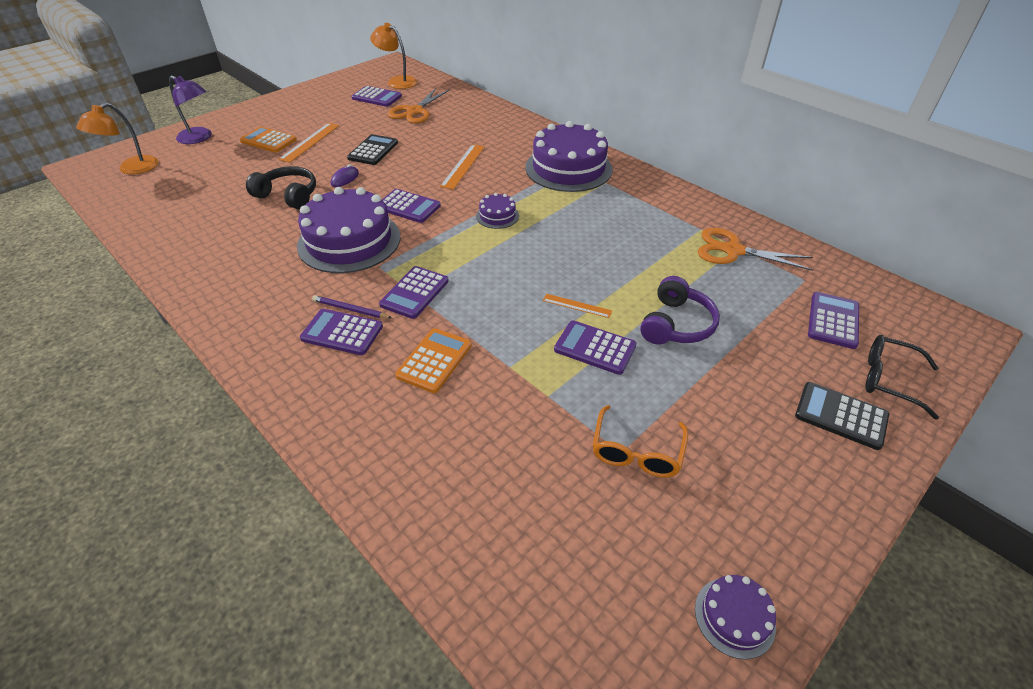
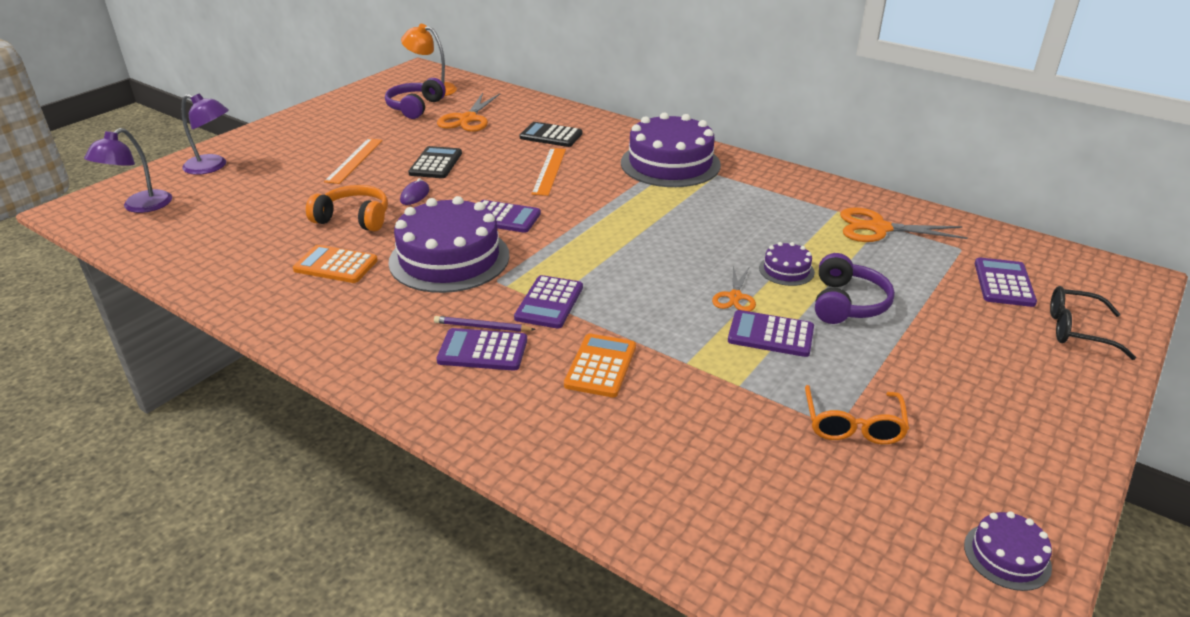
camera: 10 degrees left, 10 degrees down
(132, 169) = (140, 207): orange lamp -> purple lamp
(268, 140) = (302, 163): orange calculator -> orange calculator (336, 265)
(288, 195) = (354, 218): black headphones -> orange headphones
(377, 97) = (415, 107): purple calculator -> purple headphones
(497, 216) = (610, 218): purple cake -> purple cake (786, 270)
(577, 306) = (735, 297): orange ruler -> orange scissors
(841, 416) = (1043, 368): black calculator -> black calculator (551, 136)

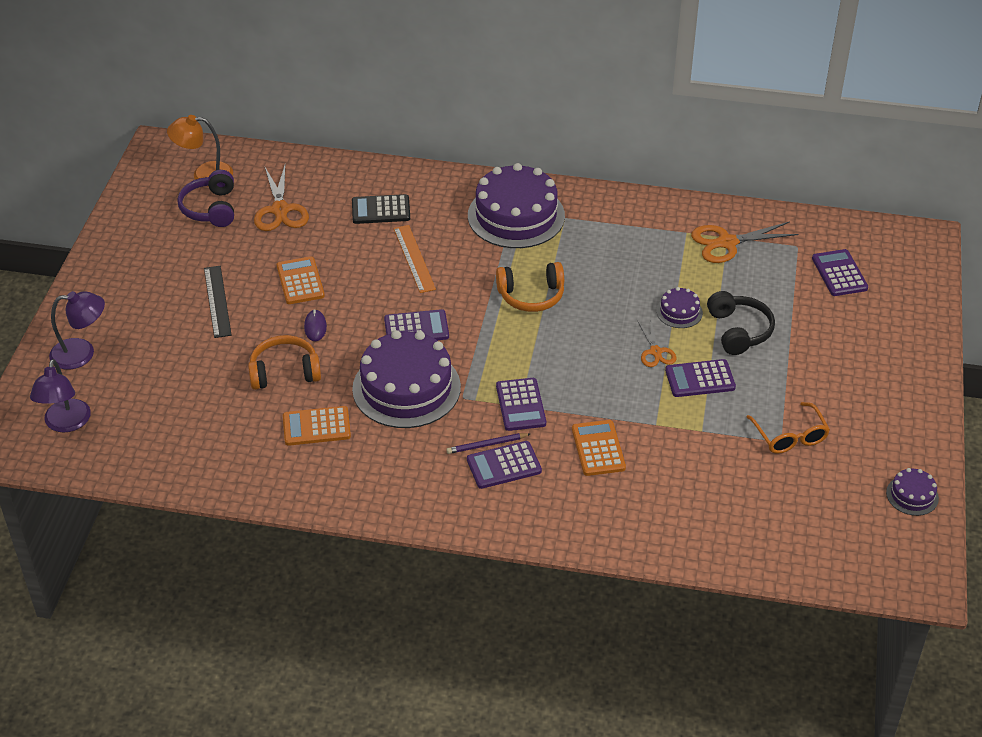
camera: 25 degrees left, 10 degrees up
(354, 160) = (217, 301): orange ruler -> black ruler
(436, 163) = (300, 281): black calculator -> orange calculator
(636, 221) = (531, 296): none -> orange headphones
(847, 303) = (739, 331): purple headphones -> black headphones
(1077, 330) = (901, 304): black glasses -> none

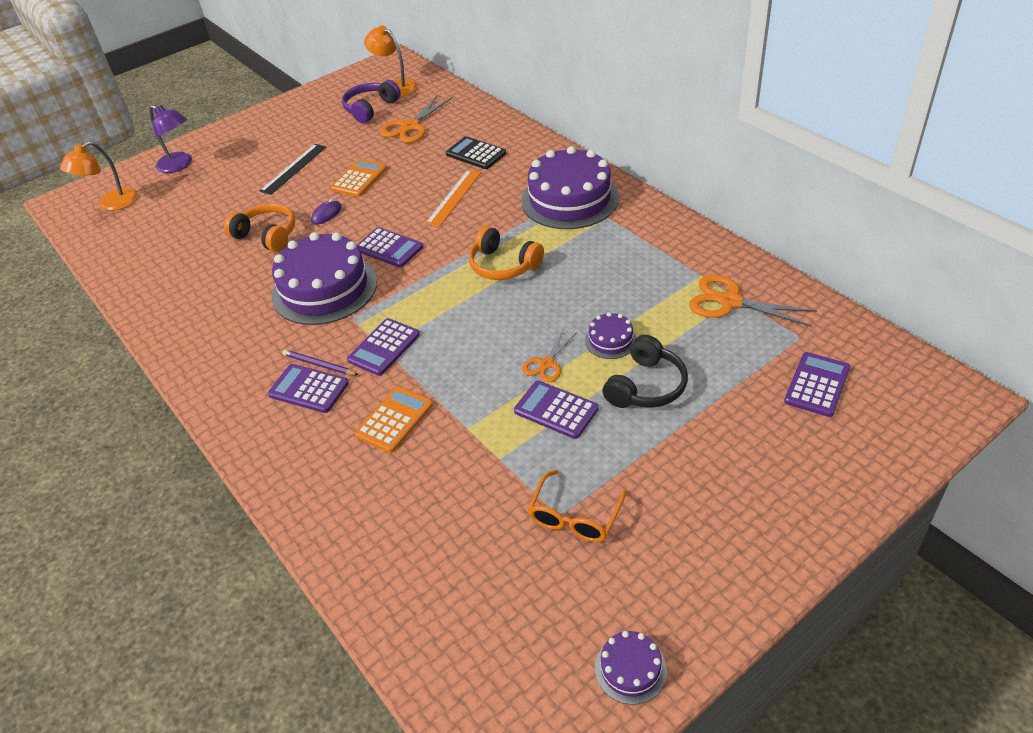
camera: 45 degrees right, 0 degrees up
(66, 424) = (111, 204): purple lamp -> orange lamp
(316, 427) = (233, 284): orange calculator -> none

